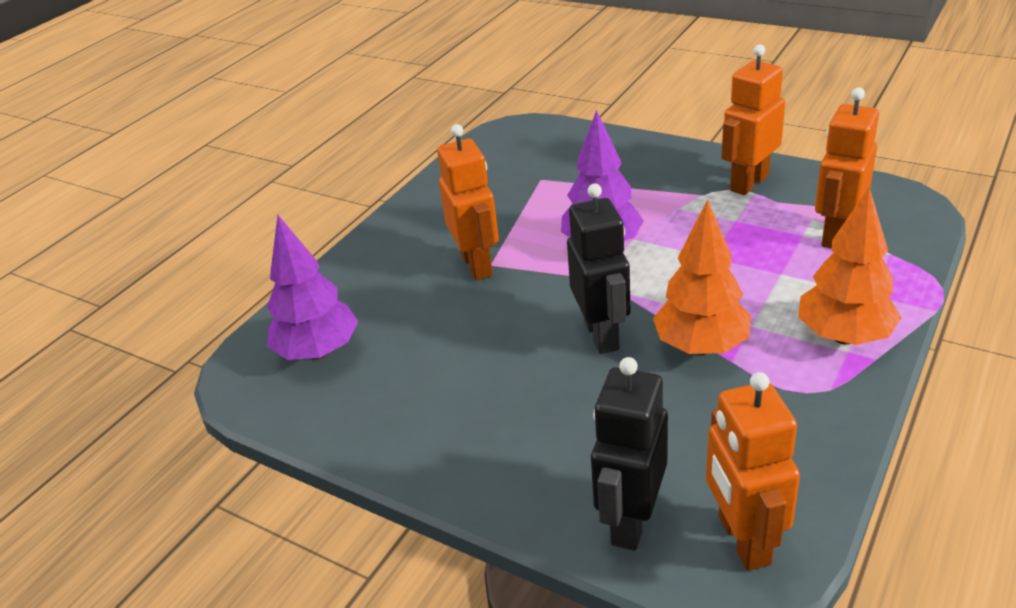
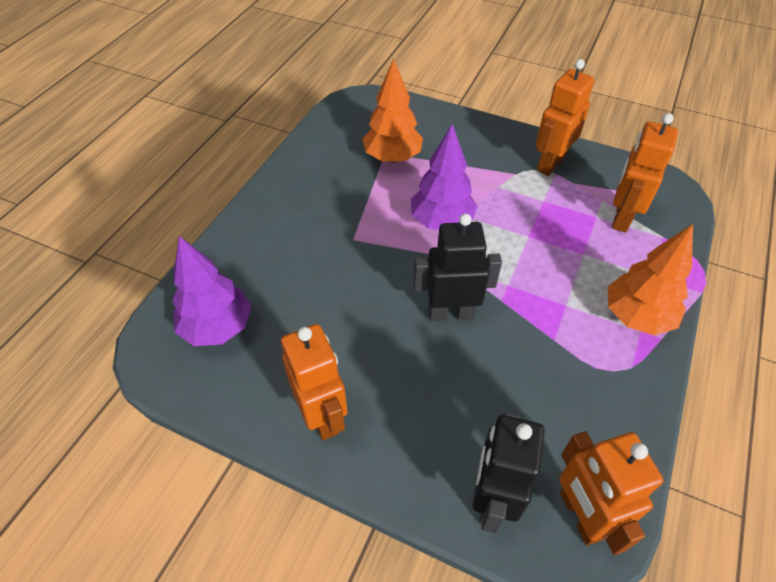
camera: 10 degrees left, 15 degrees up
(477, 265) = (342, 239): orange robot -> orange robot (322, 415)
(602, 335) = (451, 313): black robot -> black robot turned 75 degrees counterclockwise
(701, 347) = (529, 325): orange tree -> orange tree (392, 157)

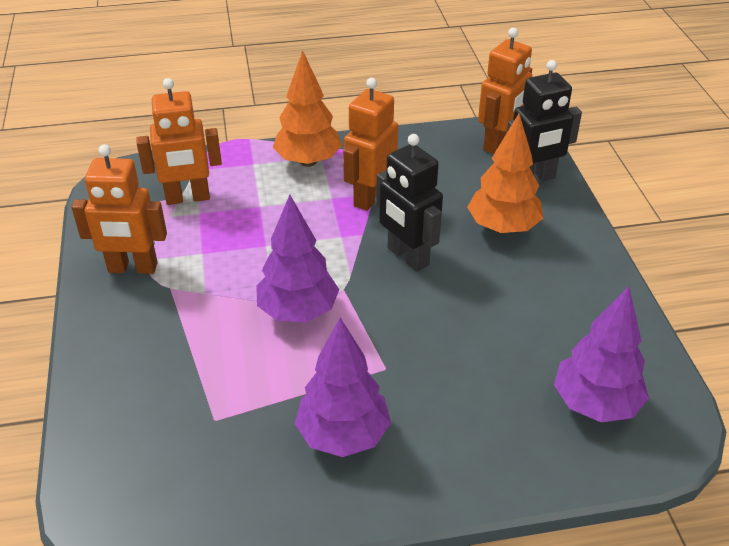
camera: 125 degrees left, 10 degrees down
(322, 415) = (581, 282): orange robot -> orange robot (370, 197)
(323, 195) = (343, 436): none -> purple tree
(392, 157) = (220, 407): orange tree -> orange tree (503, 227)

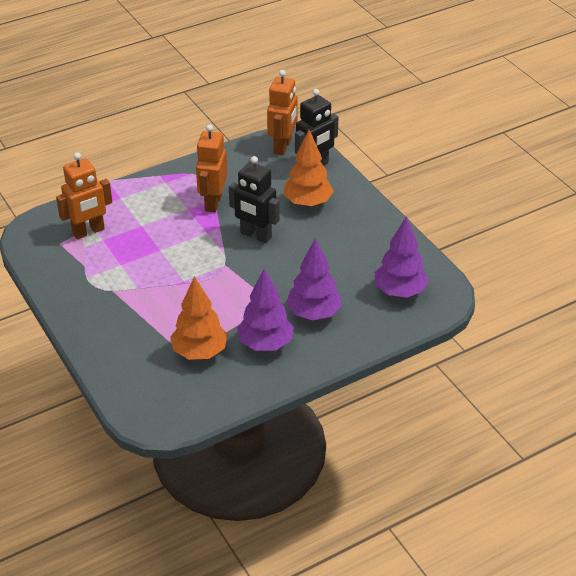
camera: 20 degrees left, 0 degrees up
(132, 268) = (80, 285): orange robot -> none
(298, 312) = (203, 284): purple tree -> purple tree (314, 313)
(308, 161) = (158, 188): orange tree -> orange tree (200, 352)

